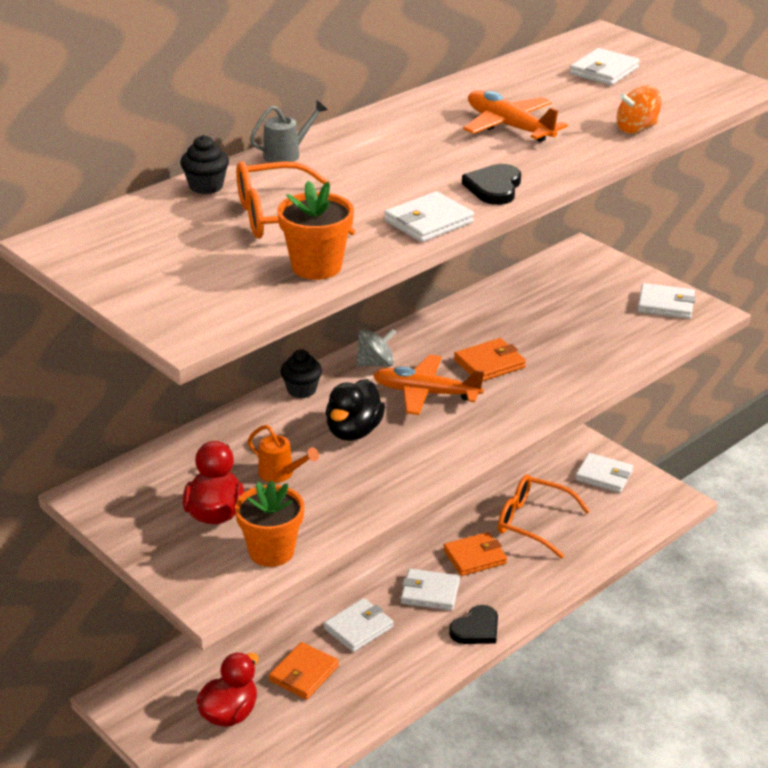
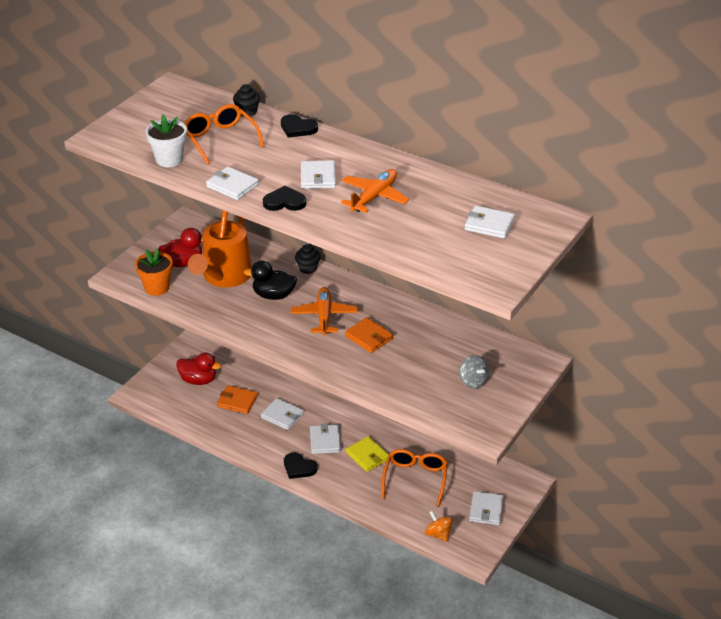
camera: 75 degrees right, 5 degrees up
(280, 474) = (224, 277): orange watering can -> orange watering can, size x2.43
(286, 154) = (297, 128): grey watering can -> black heart
(316, 267) = (169, 160): orange flower pot -> white flower pot
(376, 363) = (348, 291): grey spinning top -> grey spinning top (473, 381)
(475, 557) = (367, 456): orange wallet -> yellow wallet
(636, 128) = (397, 246): orange spinning top -> orange spinning top (438, 534)
(665, 304) = (486, 411): white wallet -> white wallet (318, 177)

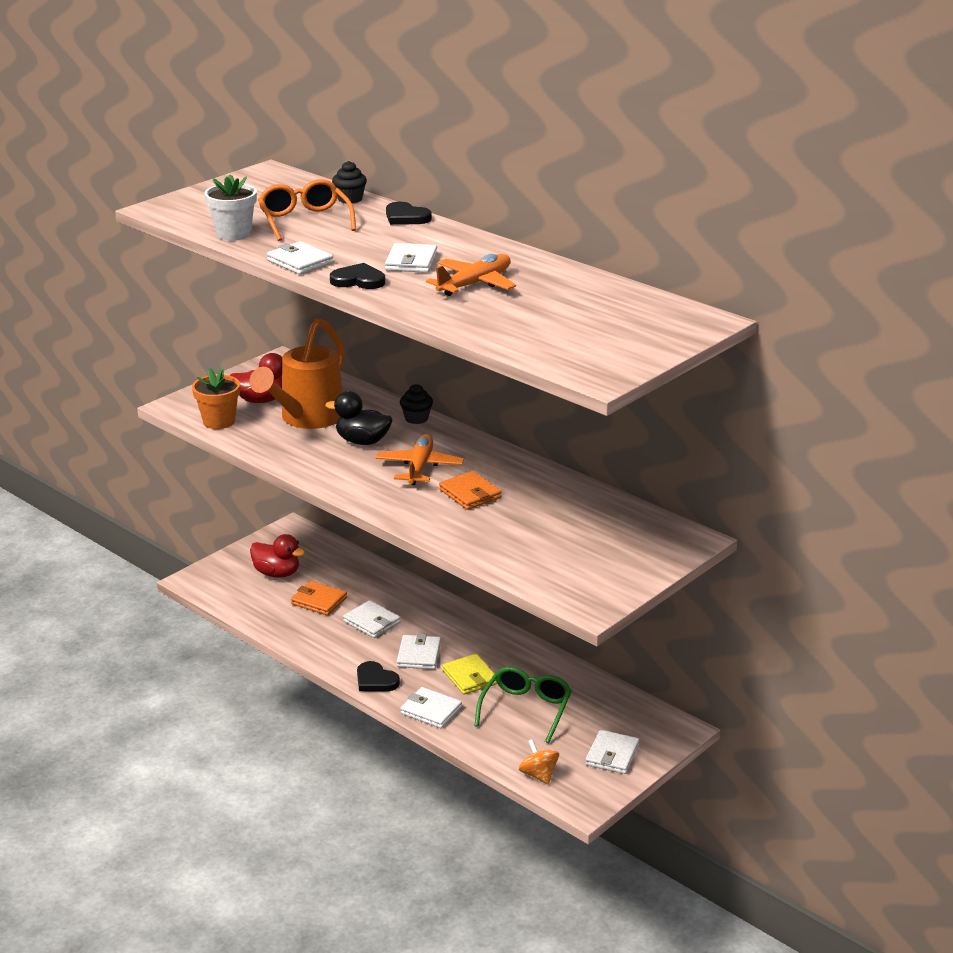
camera: 10 degrees right, 10 degrees down
(415, 479) = (526, 709): orange glasses -> green glasses
(473, 381) = (592, 551): grey spinning top -> none
(489, 225) = (613, 320): white wallet -> white wallet (431, 710)

